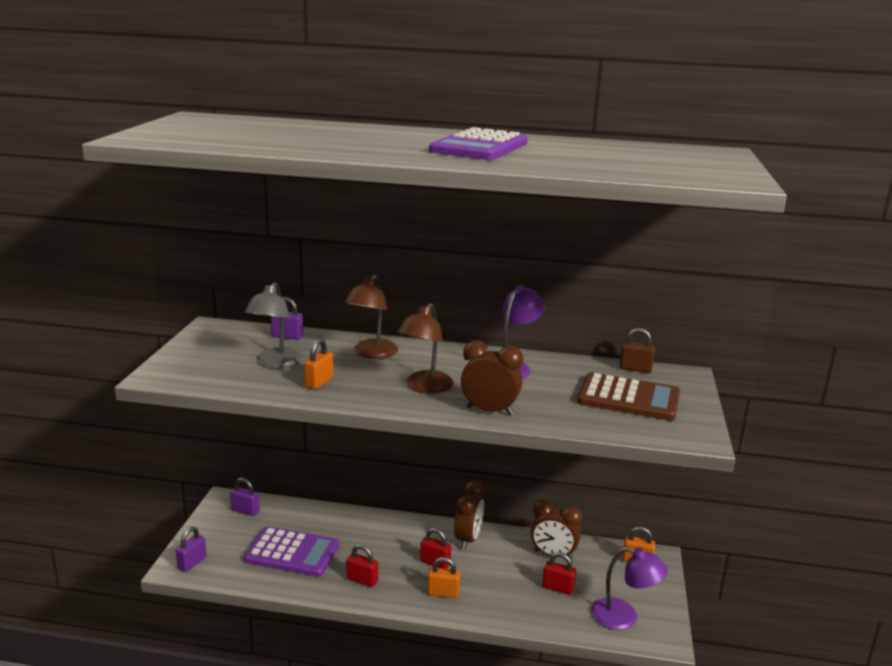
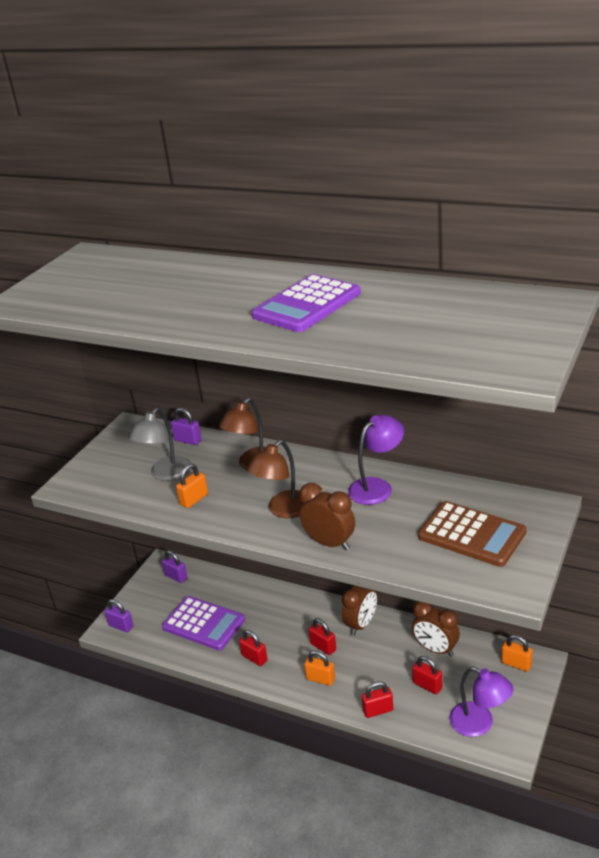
camera: 20 degrees right, 10 degrees up
(192, 563) = (121, 626): purple padlock -> purple padlock turned 75 degrees clockwise
(516, 616) = (378, 710): none -> red padlock
(635, 369) = (498, 495): brown padlock -> none

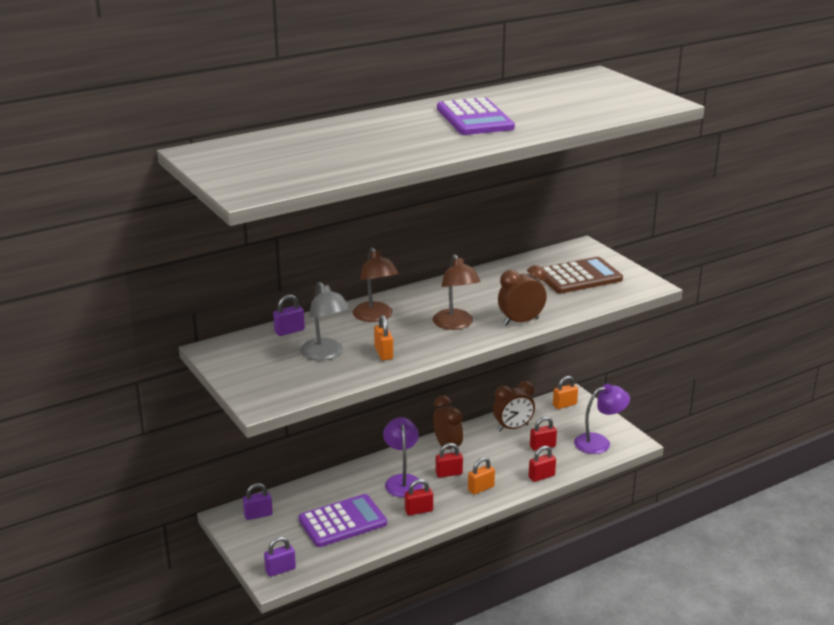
camera: 60 degrees left, 5 degrees down
(377, 487) = (480, 285): purple lamp -> purple lamp (402, 481)
(378, 710) = (541, 476): red padlock -> red padlock turned 45 degrees clockwise

